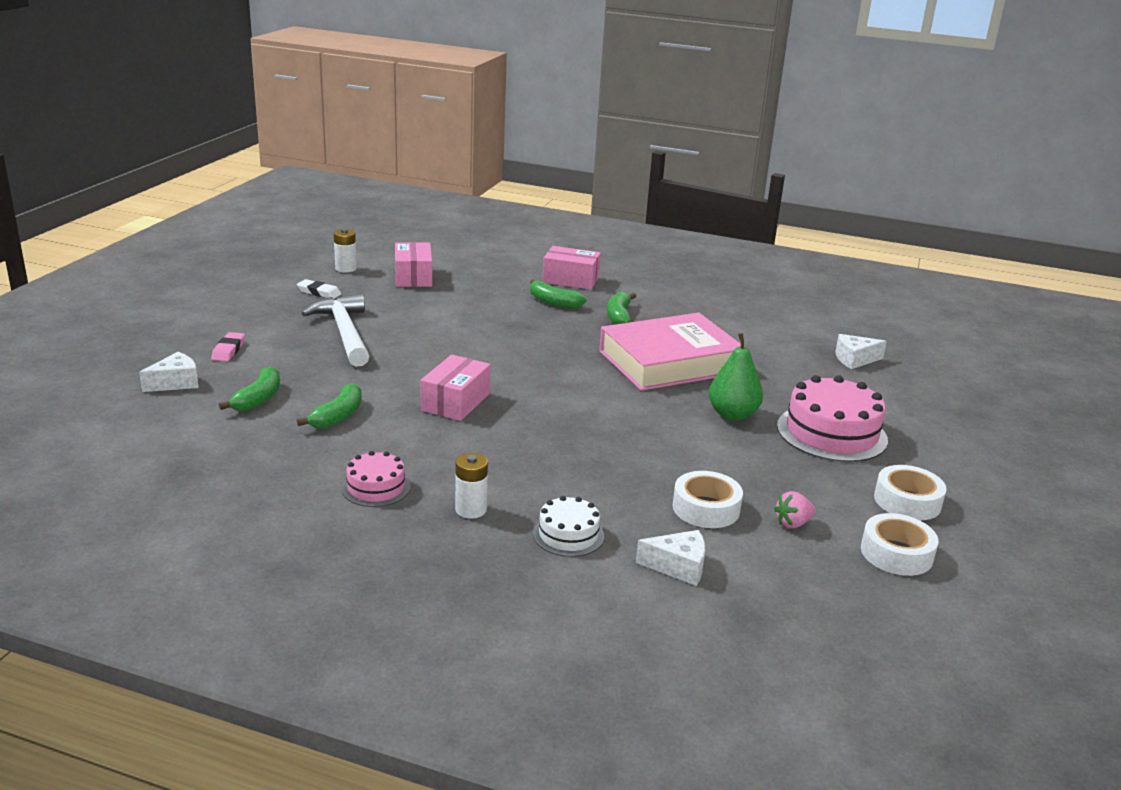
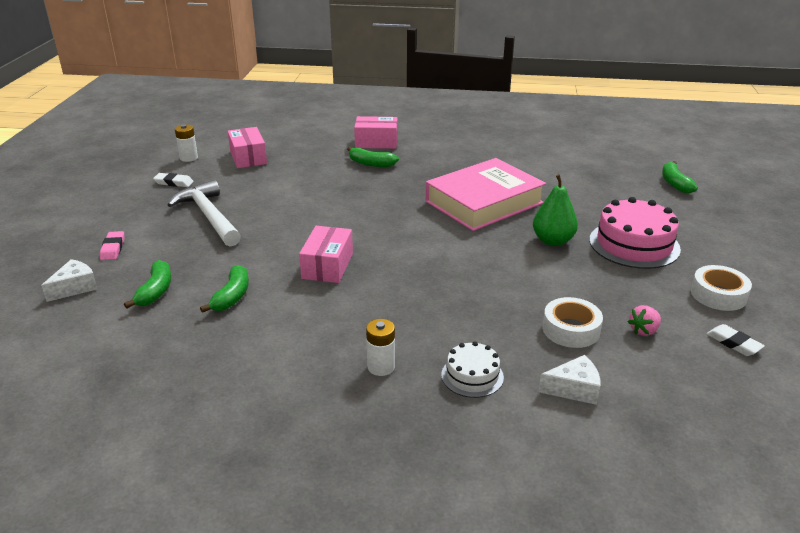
camera: 10 degrees left, 5 degrees up
(376, 487) = (291, 360): pink cake -> none
(619, 316) = (427, 168): green banana -> green banana (675, 183)
(854, 359) = (620, 178): white cheese -> none
(896, 553) = (733, 343): white tape -> white eraser

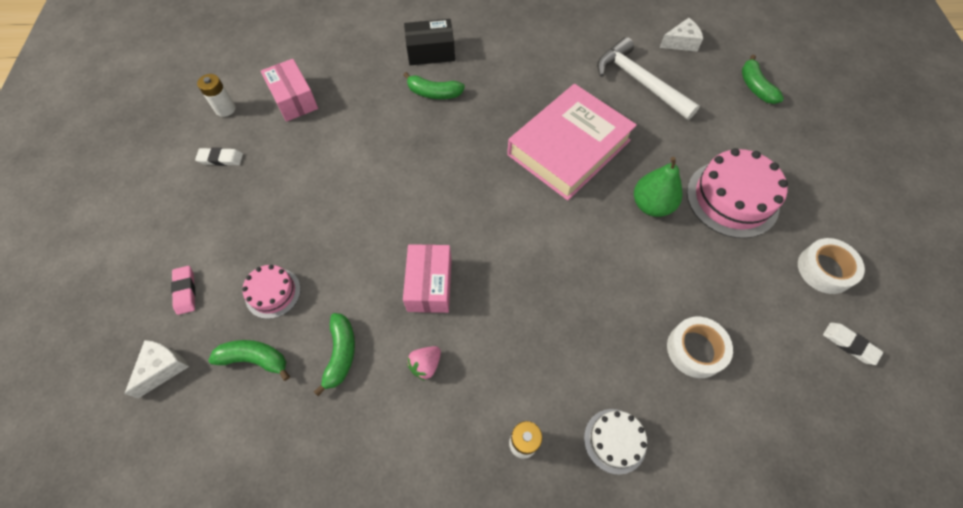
camera: 10 degrees left, 30 degrees up
(155, 291) = (255, 359): green banana -> green banana turned 75 degrees counterclockwise
(187, 257) = (273, 293): none -> pink cake
(209, 216) = (278, 216): white hammer -> white hammer (639, 82)
(376, 142) = (430, 52): pink box -> black box
(574, 389) = (714, 442): white cheese -> white cheese (681, 42)
(643, 331) = (764, 339): pink strawberry -> pink strawberry (425, 365)

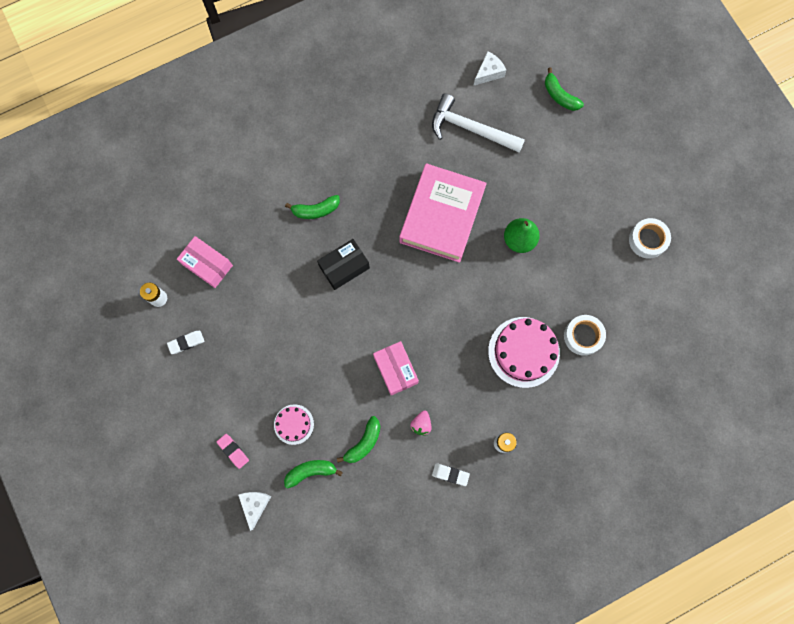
camera: 25 degrees left, 15 degrees up
(341, 354) = (364, 442): green banana -> green banana turned 60 degrees clockwise
(430, 52) = (291, 170): black box -> black box (344, 267)
(615, 440) = (555, 416): white cake -> none
(732, 198) = (572, 209): pink cake -> pink cake (523, 352)
(849, 344) = (674, 289): white eraser -> white eraser (450, 474)

